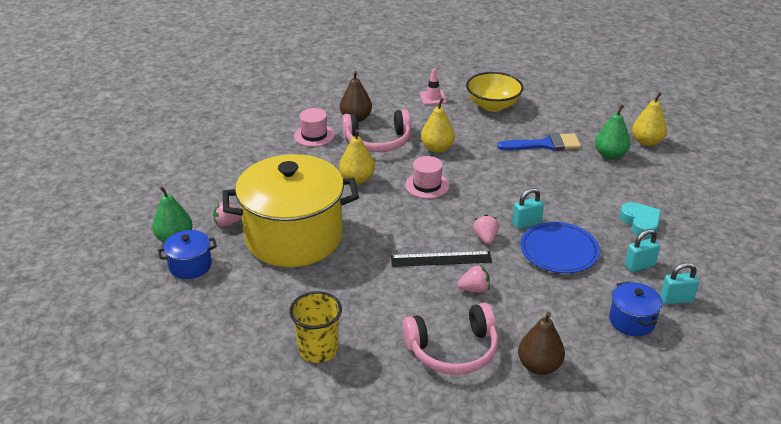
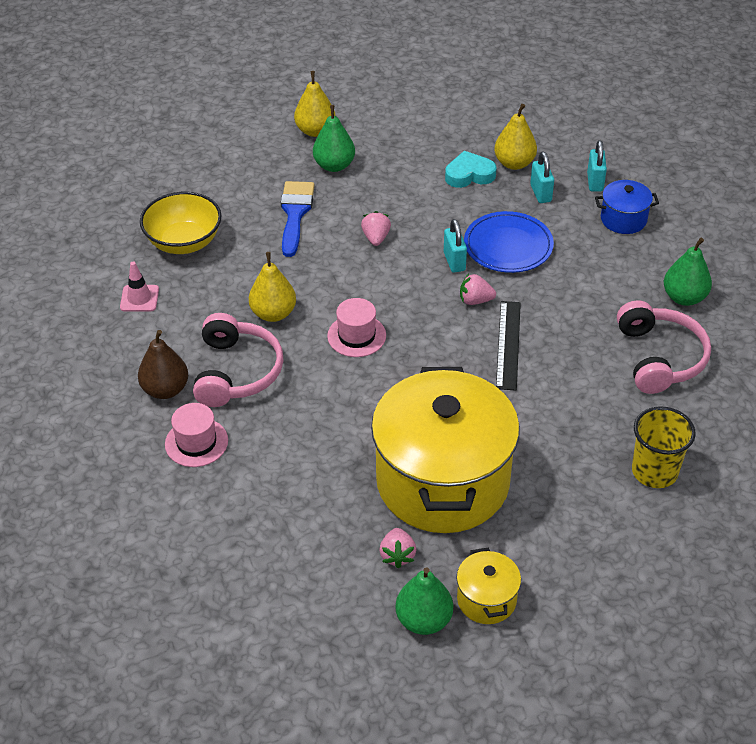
camera: 80 degrees left, 10 degrees up
(190, 265) = (486, 600): blue pot -> yellow pot
(357, 179) = (325, 404): yellow pear -> yellow pear (514, 163)
(474, 289) = (564, 325): pink strawberry -> pink strawberry (376, 238)
(539, 366) = (684, 297): brown pear -> green pear

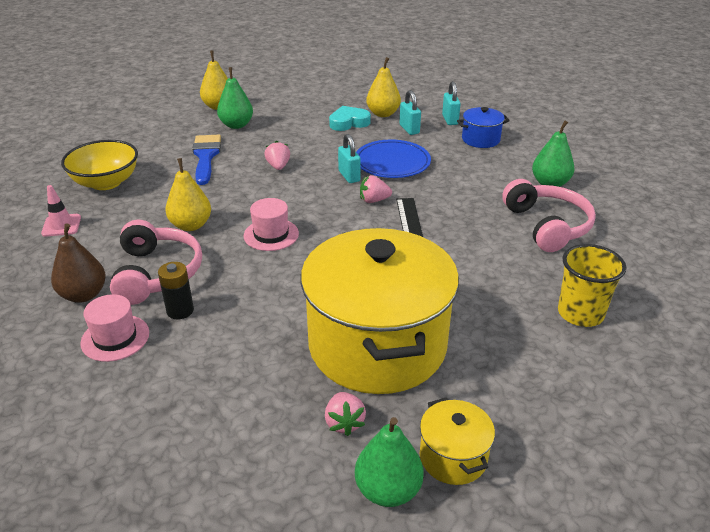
camera: 10 degrees left, 10 degrees down
(258, 419) = (180, 310): none -> black battery

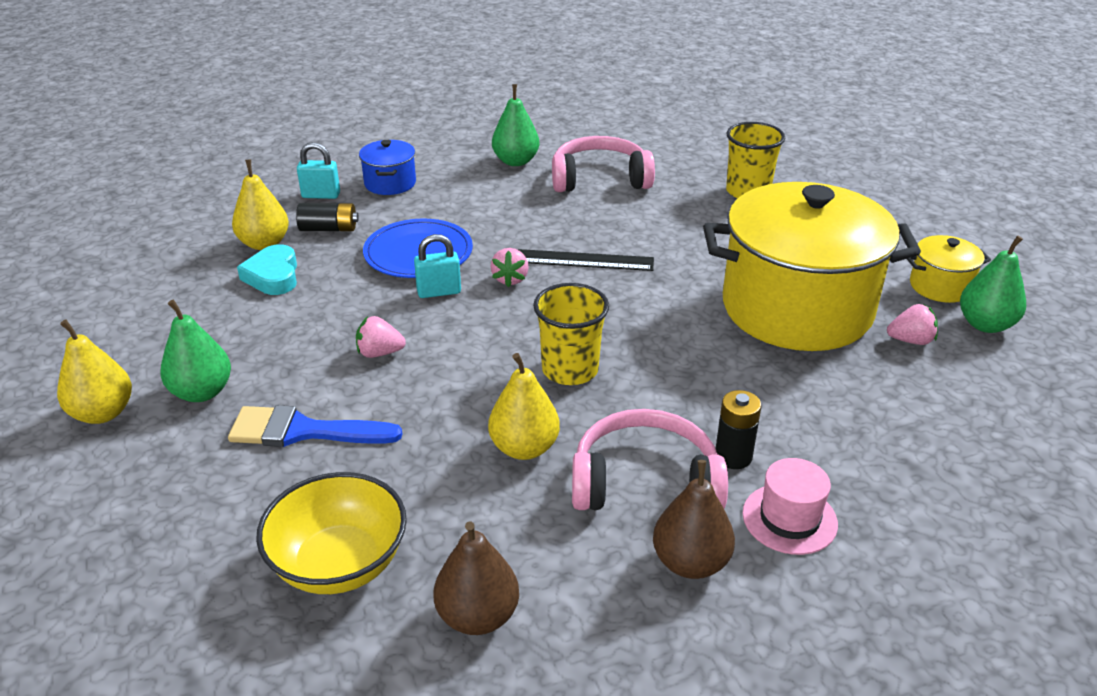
camera: 80 degrees left, 0 degrees up
(61, 225) = (477, 616): pink traffic cone -> brown pear
(271, 235) = (570, 370): pink hat -> yellow cup
(409, 129) = (329, 229): turquoise padlock -> black battery

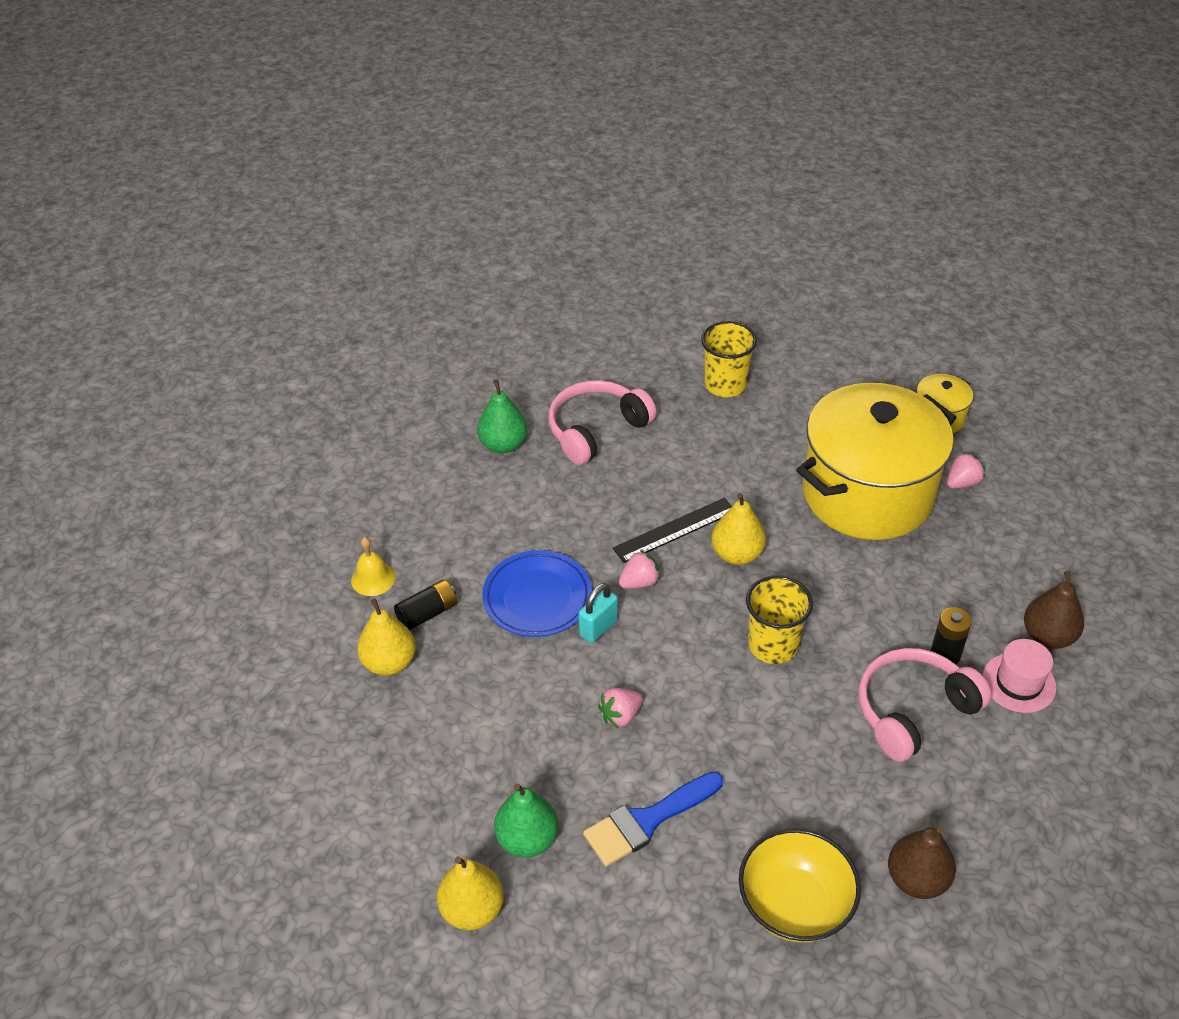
camera: 35 degrees left, 10 degrees up
(273, 276) = (441, 692): turquoise heart -> none
(321, 195) = (373, 578): turquoise padlock -> yellow bell
(390, 183) = (420, 530): blue pot -> none
(510, 279) = (639, 582): pink strawberry -> pink strawberry turned 90 degrees counterclockwise
(524, 448) = (812, 733): yellow pear -> yellow pear (737, 554)
(690, 562) = (995, 754): brown pear -> brown pear (1048, 636)
(985, 324) = (994, 440): green pear -> none

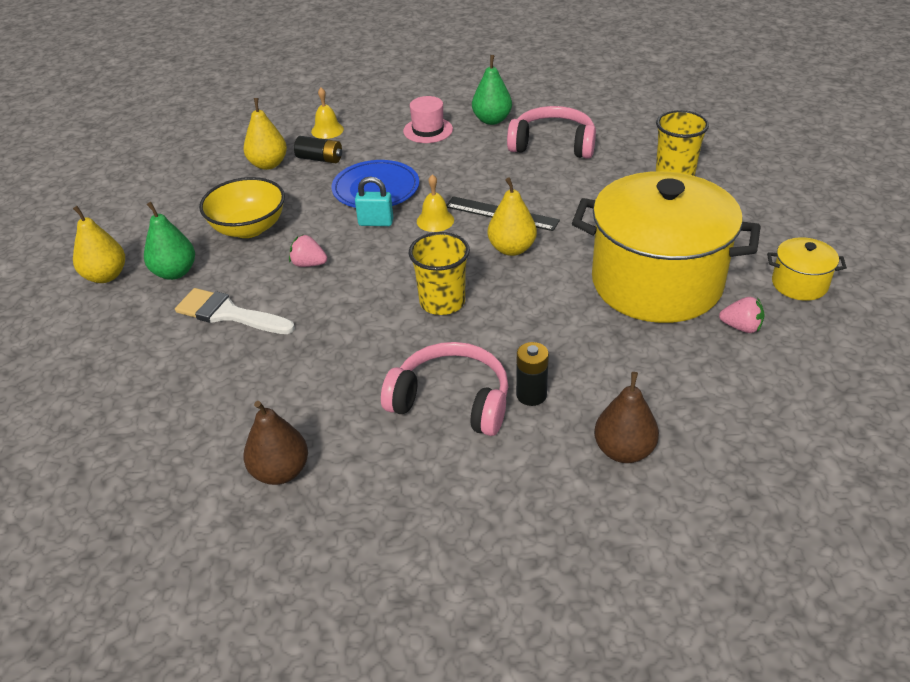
camera: 55 degrees right, 5 degrees down
(639, 582) = (435, 220): pink strawberry -> yellow bell
(647, 821) = (228, 314): blue brush -> white brush
(794, 905) = (207, 414): yellow bowl -> yellow bowl (248, 228)
(1019, 683) = (548, 452): pink hat -> pink hat (428, 130)

